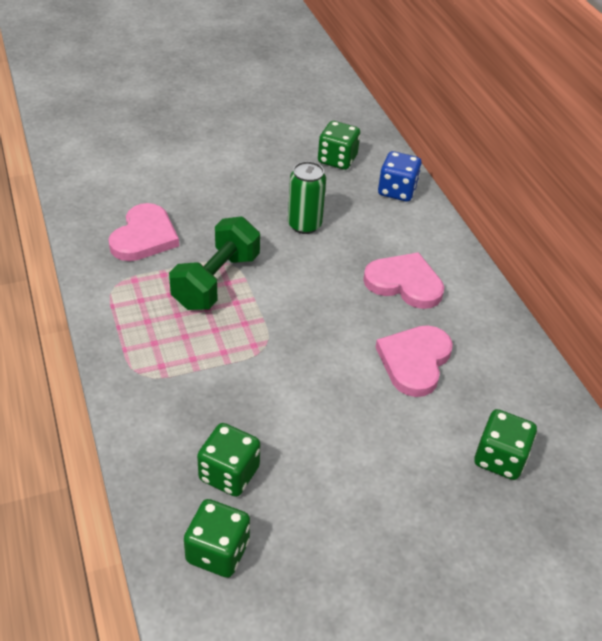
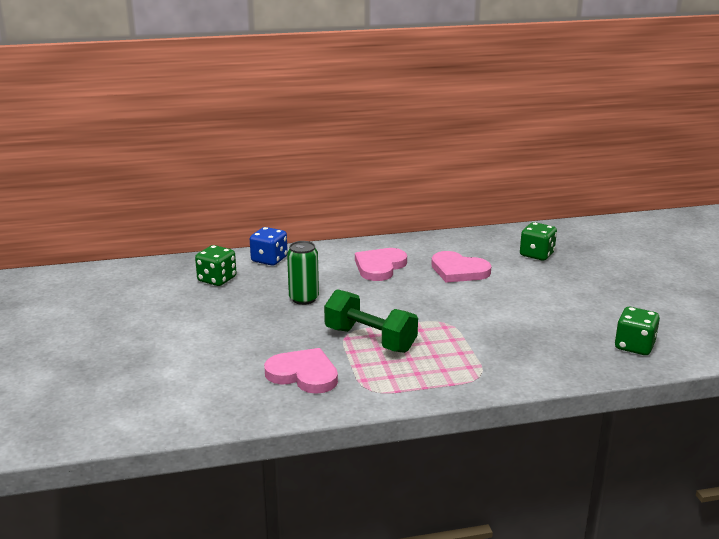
camera: 80 degrees left, 20 degrees down
(229, 474) = (570, 340): green dice -> none

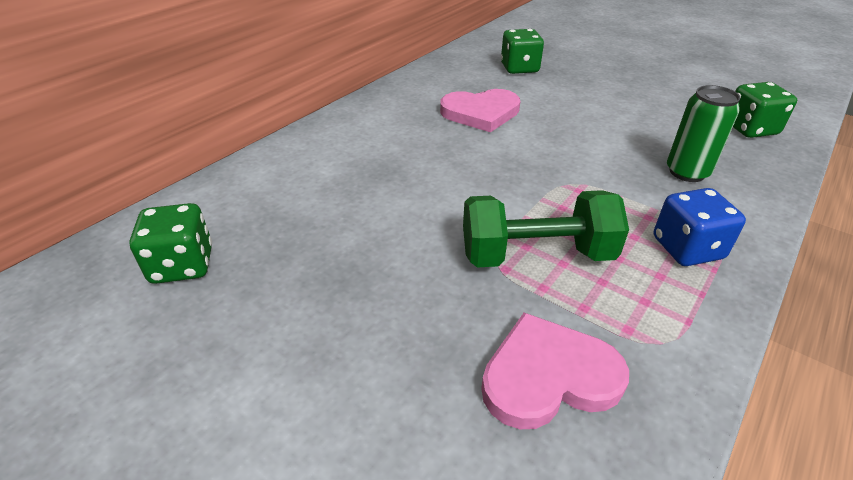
camera: 40 degrees left, 15 degrees up
(269, 259) = (231, 192): blue dice -> blue dice (687, 248)
(304, 299) = (363, 233): green can -> green can (687, 172)
(380, 267) = (392, 142): pink heart -> none

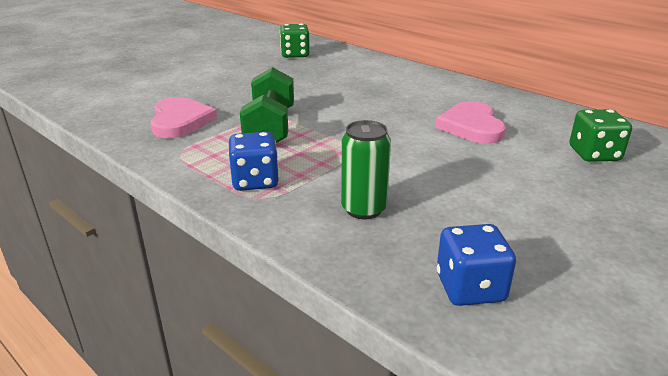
camera: 95 degrees right, 10 degrees down
(750, 129) = (470, 288): green dice -> blue dice

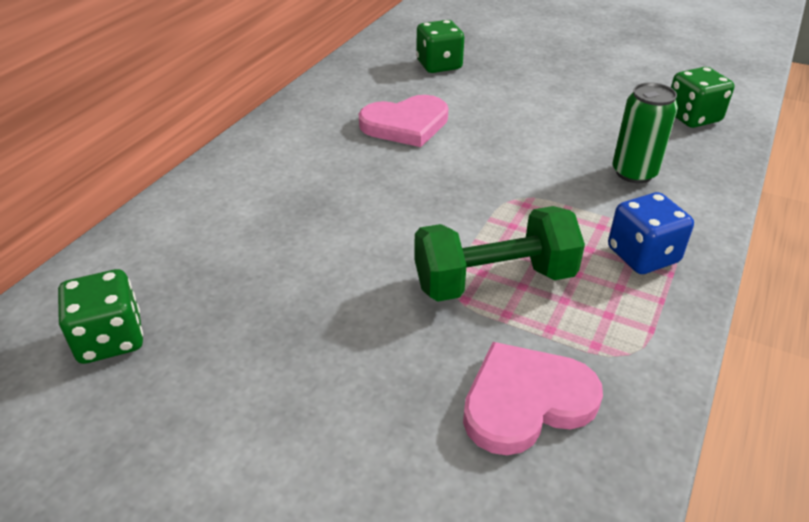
camera: 105 degrees left, 10 degrees up
(470, 288) = (692, 117): blue dice -> green dice

